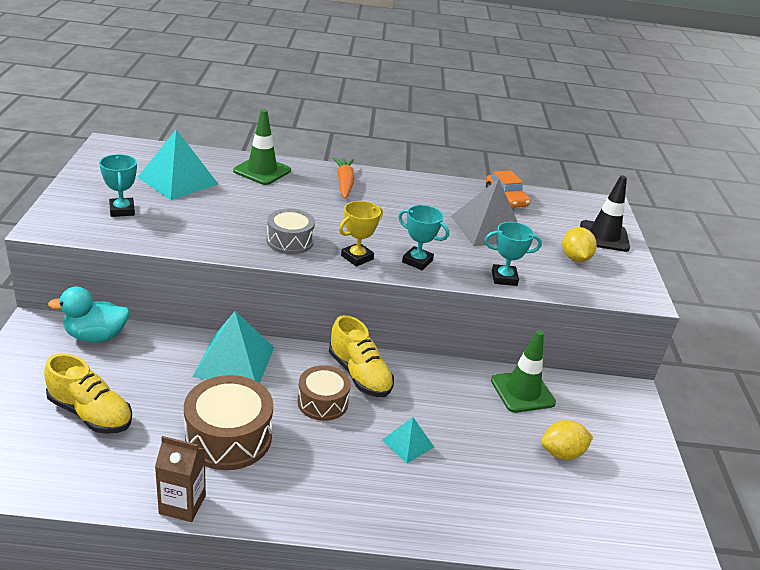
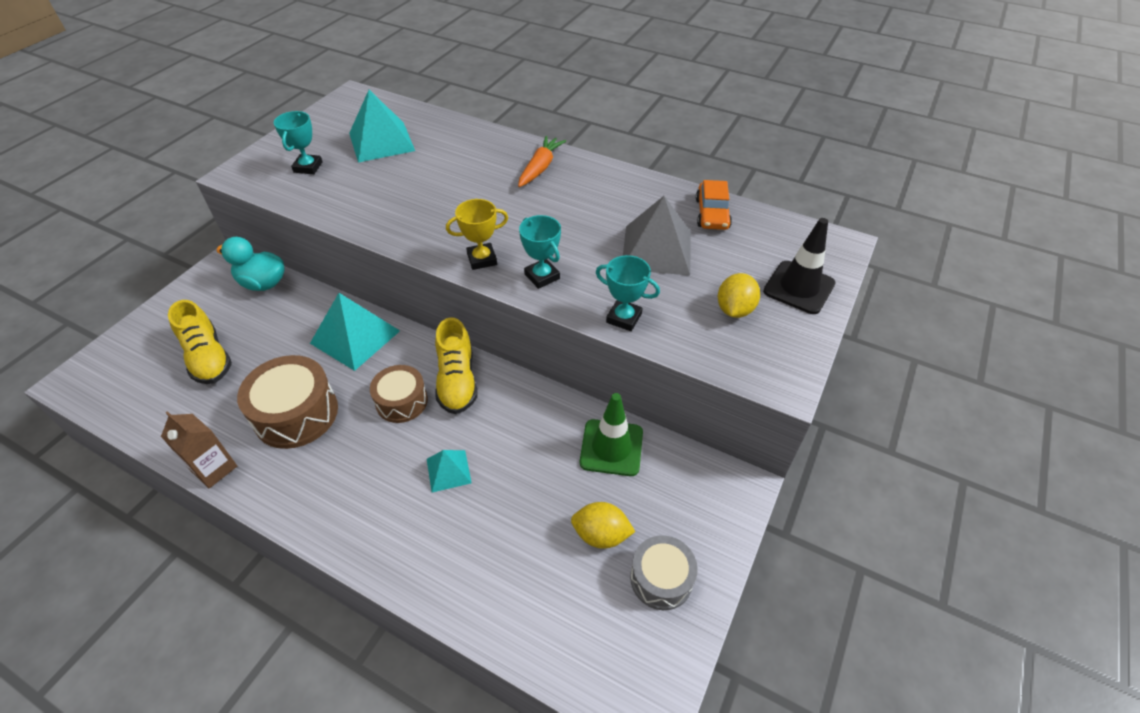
camera: 30 degrees right, 15 degrees up
(262, 171) = (468, 141): green traffic cone -> none
(290, 241) = (430, 227): grey drum -> grey drum (661, 579)

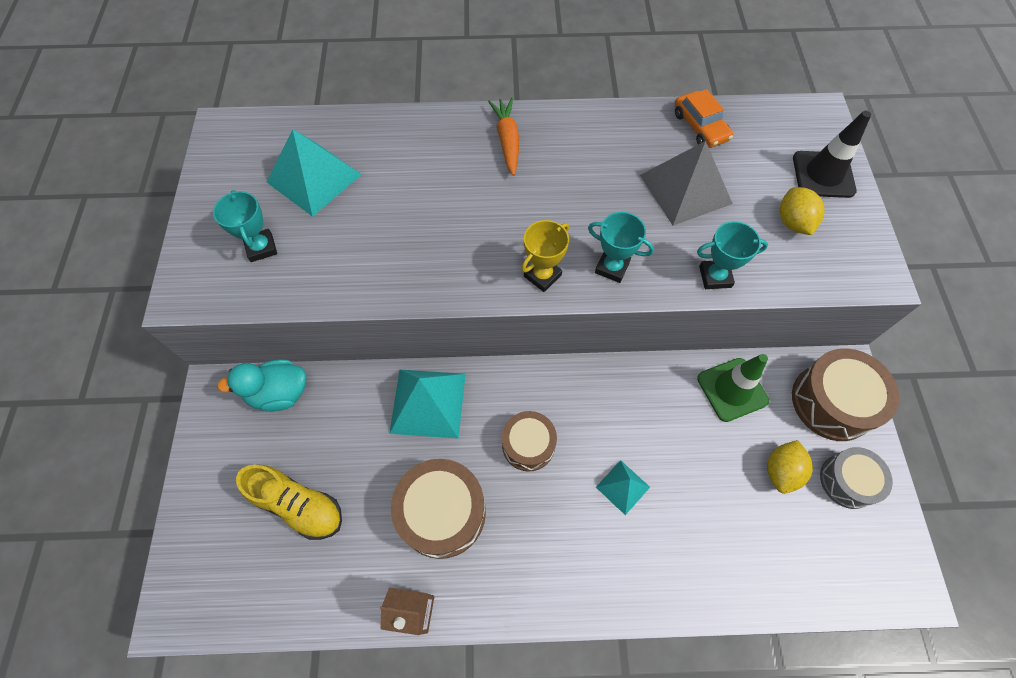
camera: 30 degrees left, 15 degrees up
(457, 381) = (560, 397): yellow shoe -> none
(601, 535) = (781, 471): yellow lemon -> yellow lemon turned 45 degrees counterclockwise
(702, 506) = (832, 402): none -> brown drum

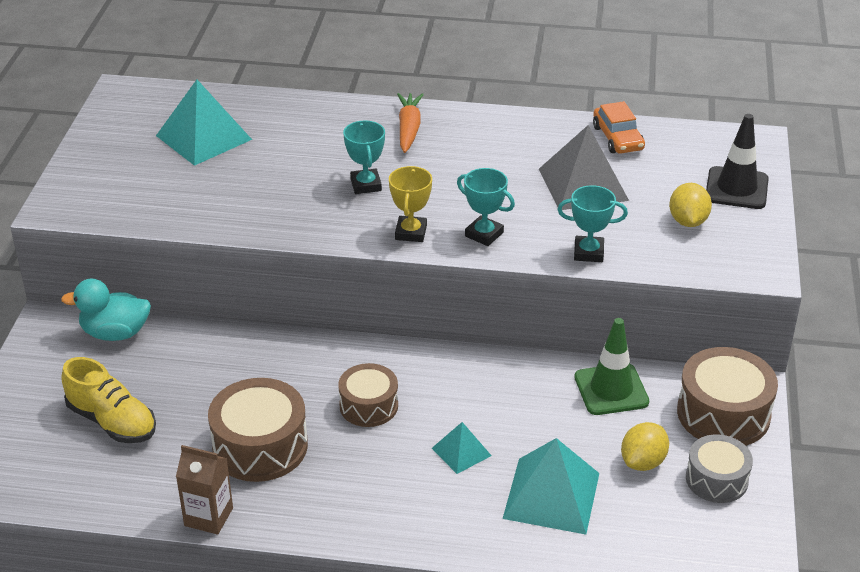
camera: 10 degrees right, 25 degrees down
(261, 248) = (138, 183): turquoise trophy -> turquoise trophy (366, 185)
(428, 403) = (270, 359): turquoise pyramid -> turquoise pyramid (551, 495)
(542, 275) = (411, 232): yellow trophy -> yellow trophy turned 45 degrees counterclockwise

